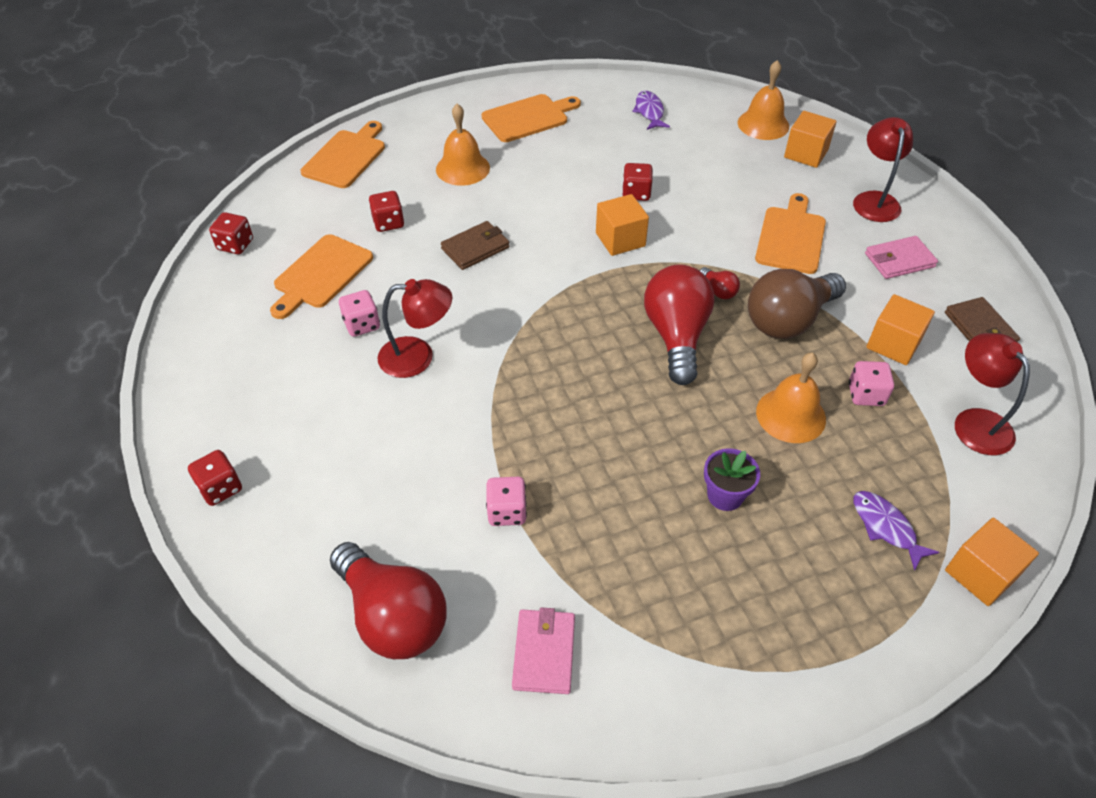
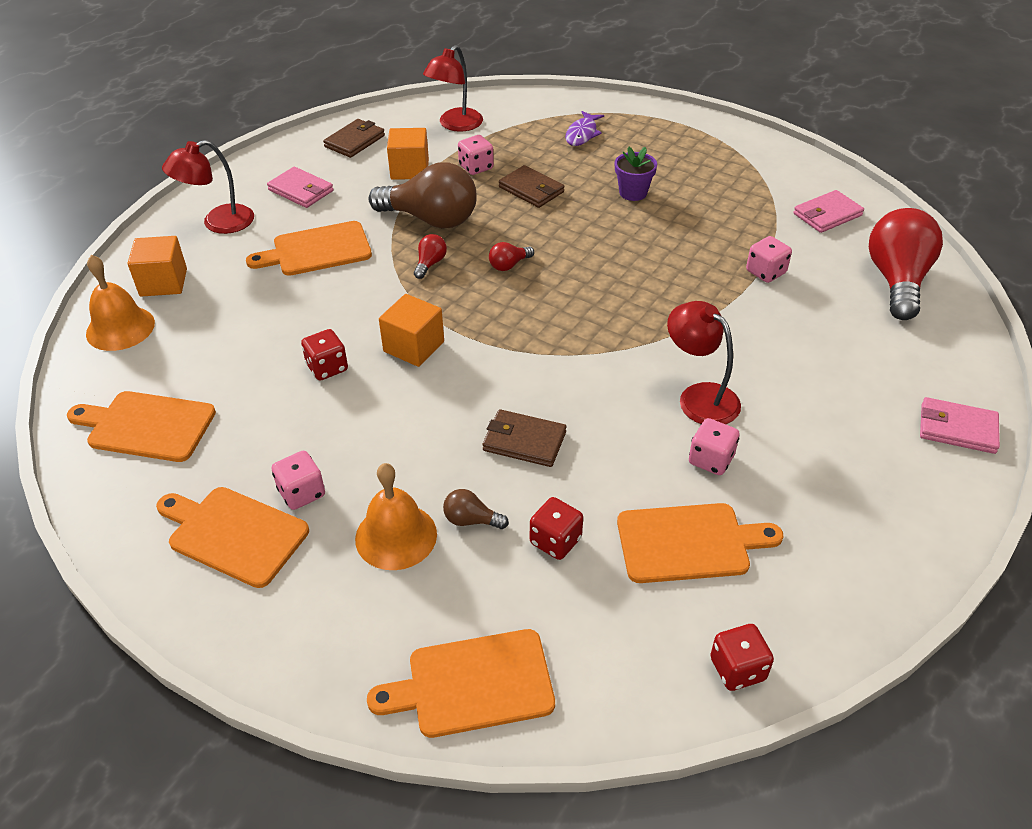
camera: 125 degrees left, 5 degrees down
(220, 488) = (957, 428): red dice -> pink wallet
(441, 199) = (471, 520): none -> brown light bulb
(533, 148) = (302, 493): none -> pink dice
(649, 112) = (146, 426): purple fish -> orange cutting board
(676, 336) = (509, 265): red light bulb -> red light bulb, size x0.43
(791, 415) = (531, 190): orange bell -> brown wallet
(980, 574) = (576, 101): orange cube -> none

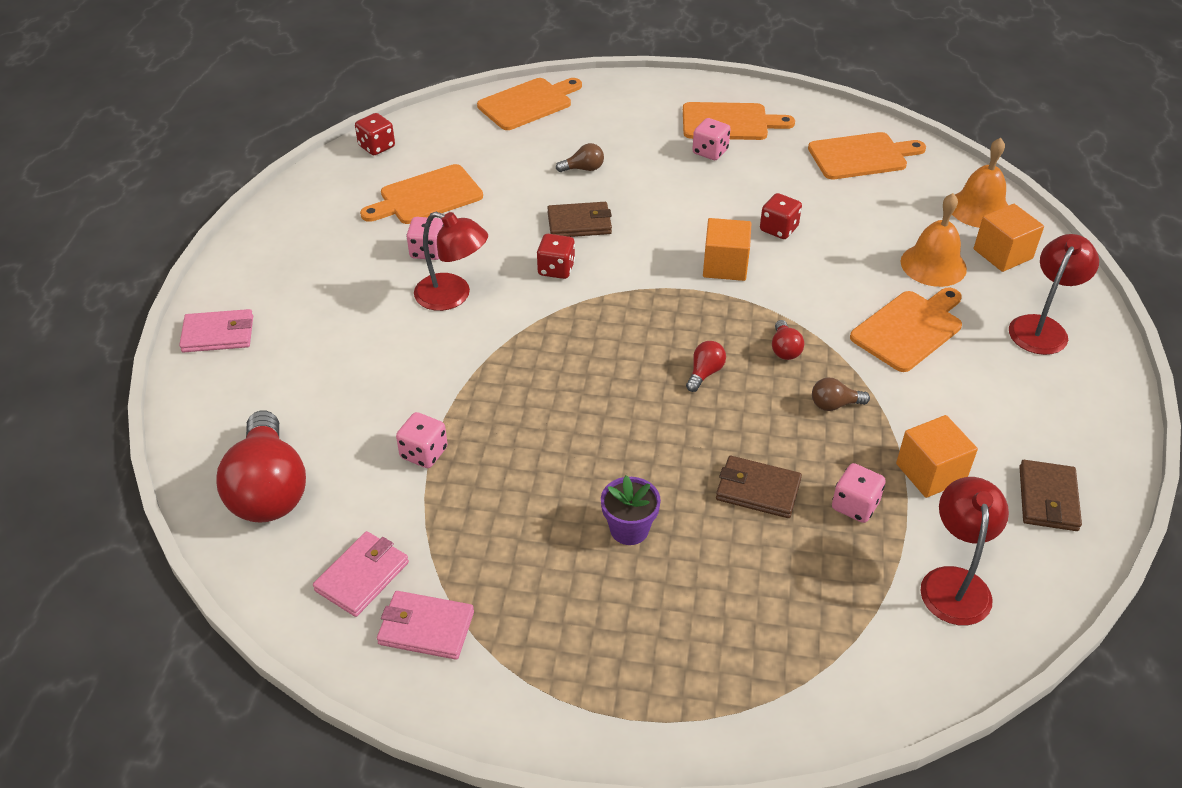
camera: 155 degrees right, 0 degrees up
(301, 190) = (1014, 396): pink wallet -> pink wallet (426, 628)
(396, 536) = (626, 148): orange bell -> orange bell (933, 265)
(431, 219) = (834, 405): brown light bulb -> brown light bulb, size x0.43
(555, 541) = (519, 173): red dice -> red dice (556, 269)
(582, 134) = (764, 630): purple fish -> none

